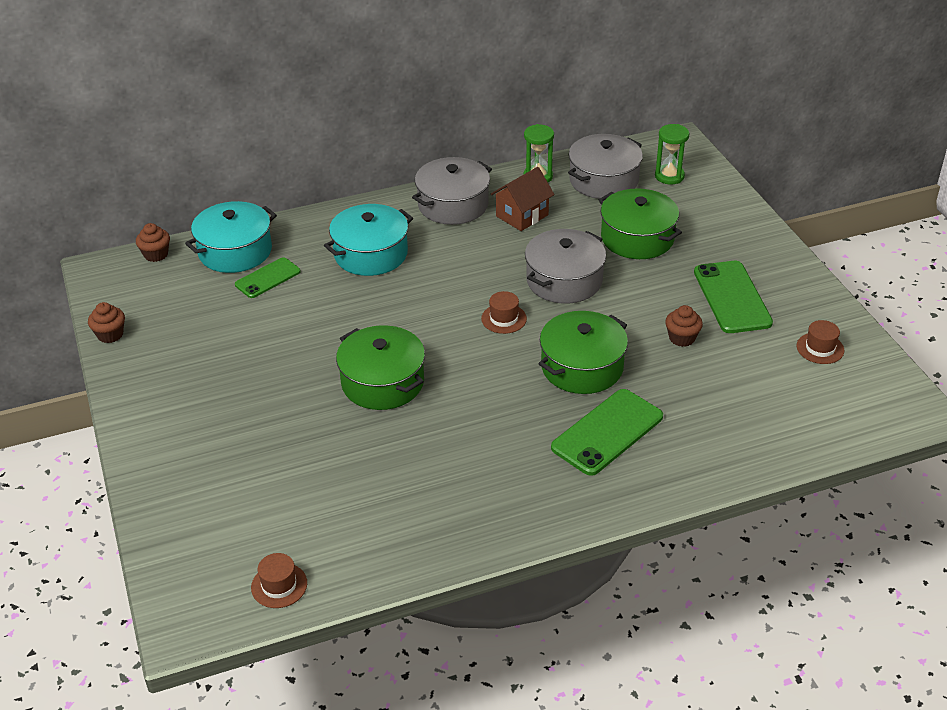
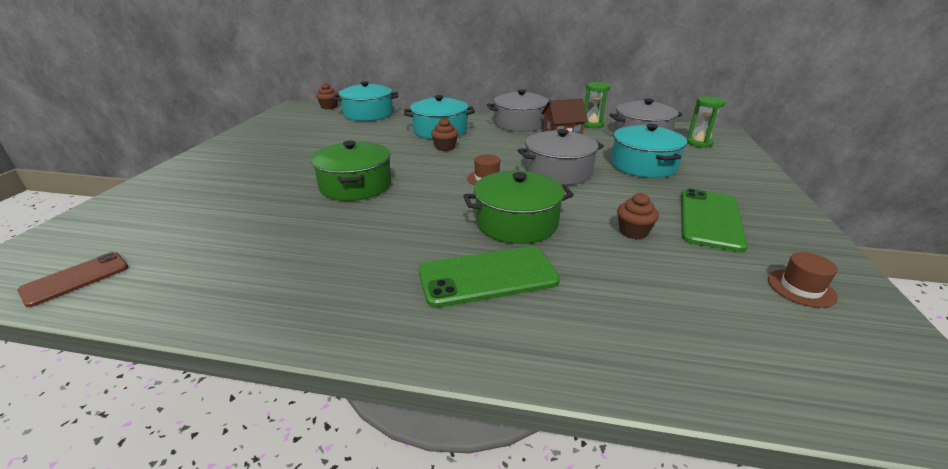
camera: 30 degrees right, 10 degrees down
(110, 334) = (254, 126): brown cupcake -> brown cupcake (445, 147)
(267, 278) = (367, 126): green phone -> none
(279, 585) = (76, 279): brown hat -> brown phone
(637, 238) = (643, 165): green pot -> turquoise pot

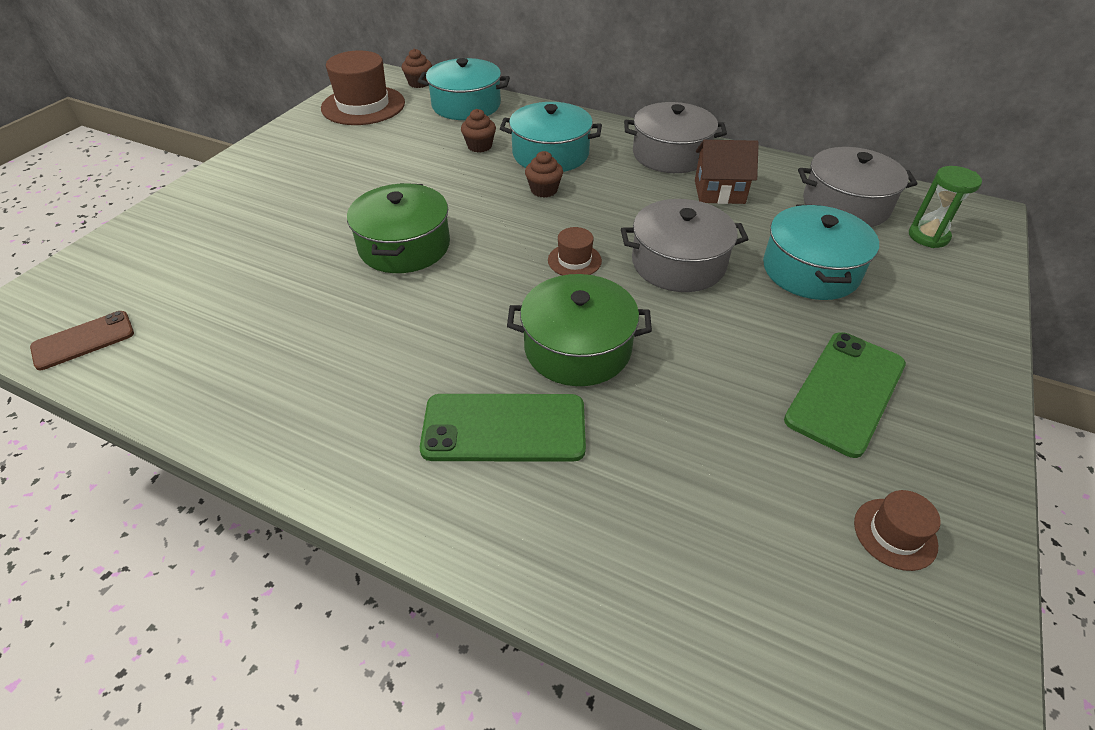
camera: 15 degrees right, 15 degrees up
(291, 120) = (363, 106): none -> brown hat
(592, 124) = (781, 171): green hourglass -> none
(633, 232) = (723, 393): brown cupcake -> brown cupcake (479, 146)

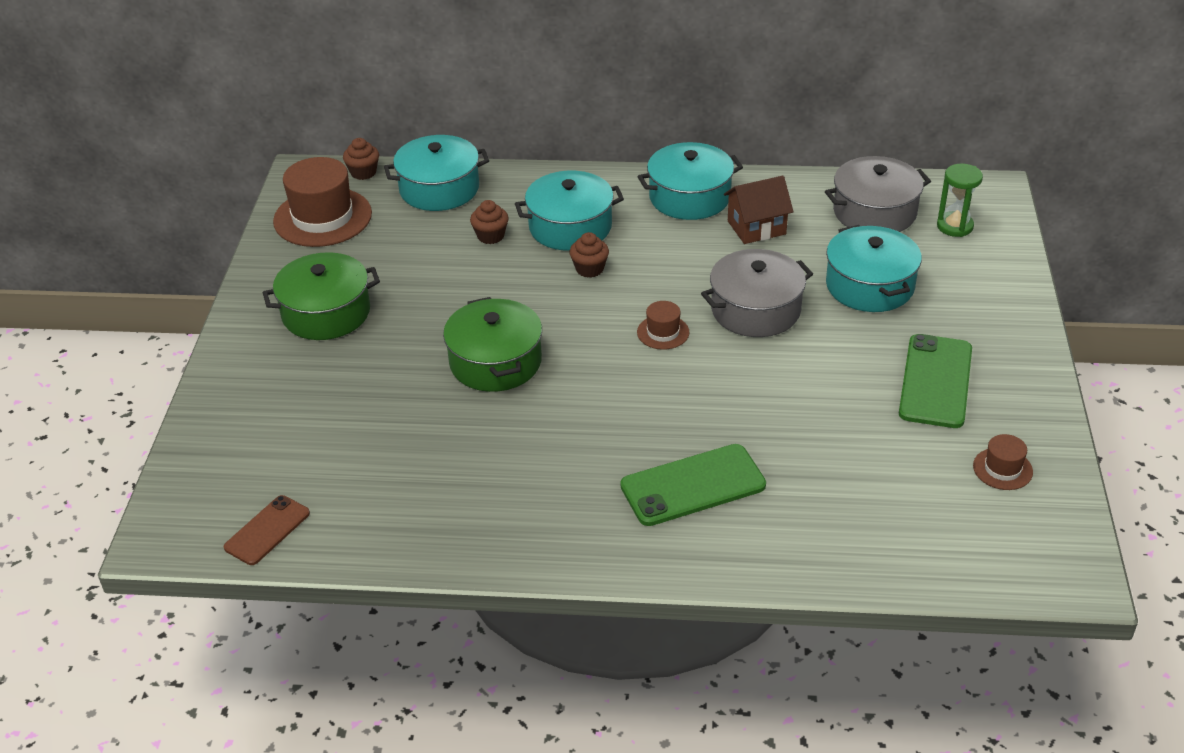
camera: 20 degrees left, 5 degrees down
(577, 348) = (712, 408): green pot -> green pot (326, 313)
(670, 154) = (689, 197): grey pot -> turquoise pot

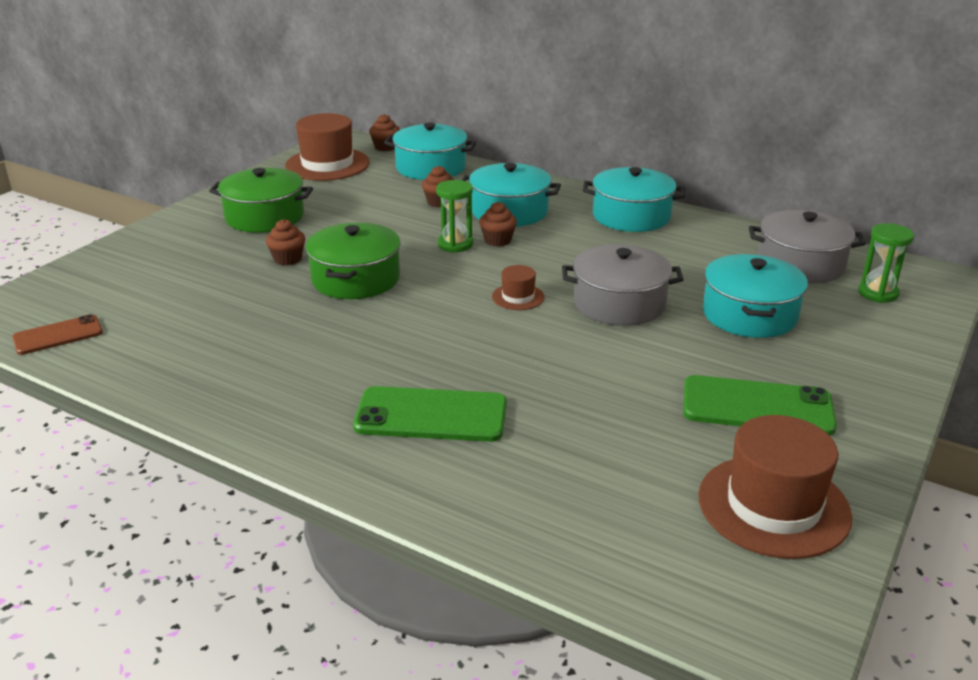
camera: 25 degrees right, 10 degrees down
(405, 360) = (288, 259): none -> brown cupcake
(553, 287) = (455, 244): none -> green hourglass
(756, 227) = (674, 249): brown house -> none
(935, 381) = (757, 406): green phone -> green phone turned 60 degrees clockwise
(1002, 469) = (773, 506): brown hat -> brown hat, size x2.07

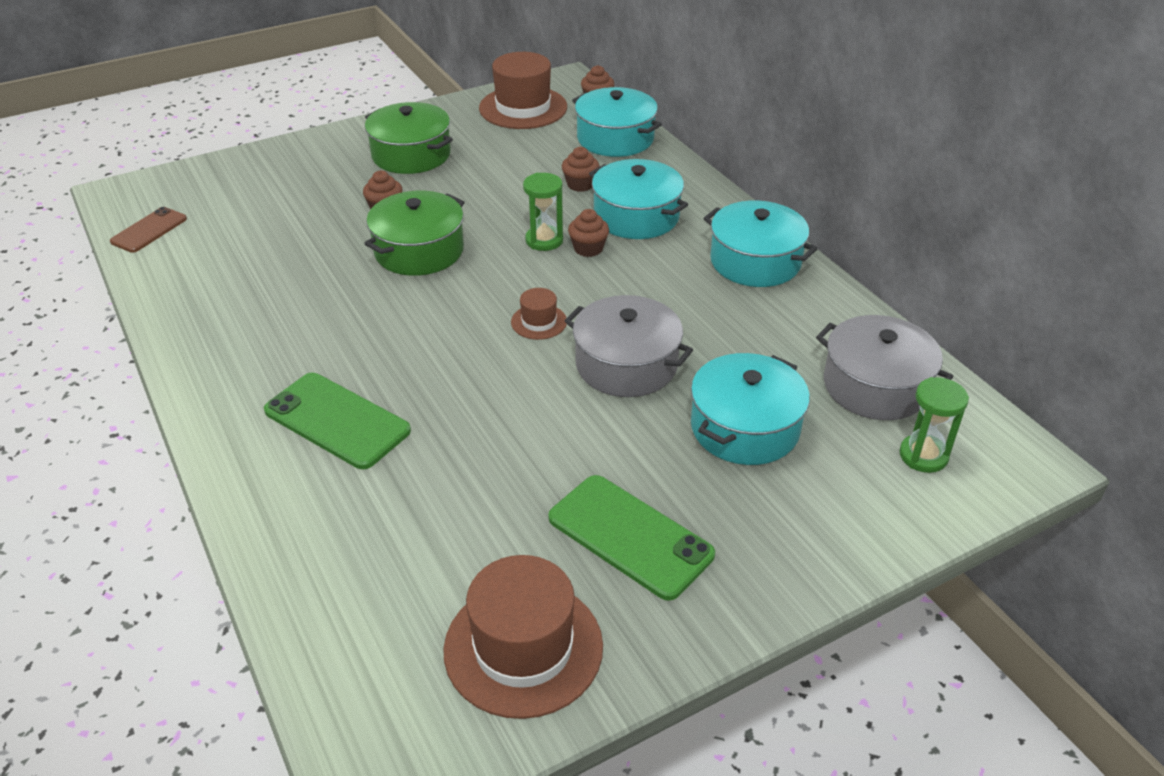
camera: 30 degrees right, 10 degrees up
(58, 335) = (149, 230): brown phone -> brown phone turned 60 degrees counterclockwise

